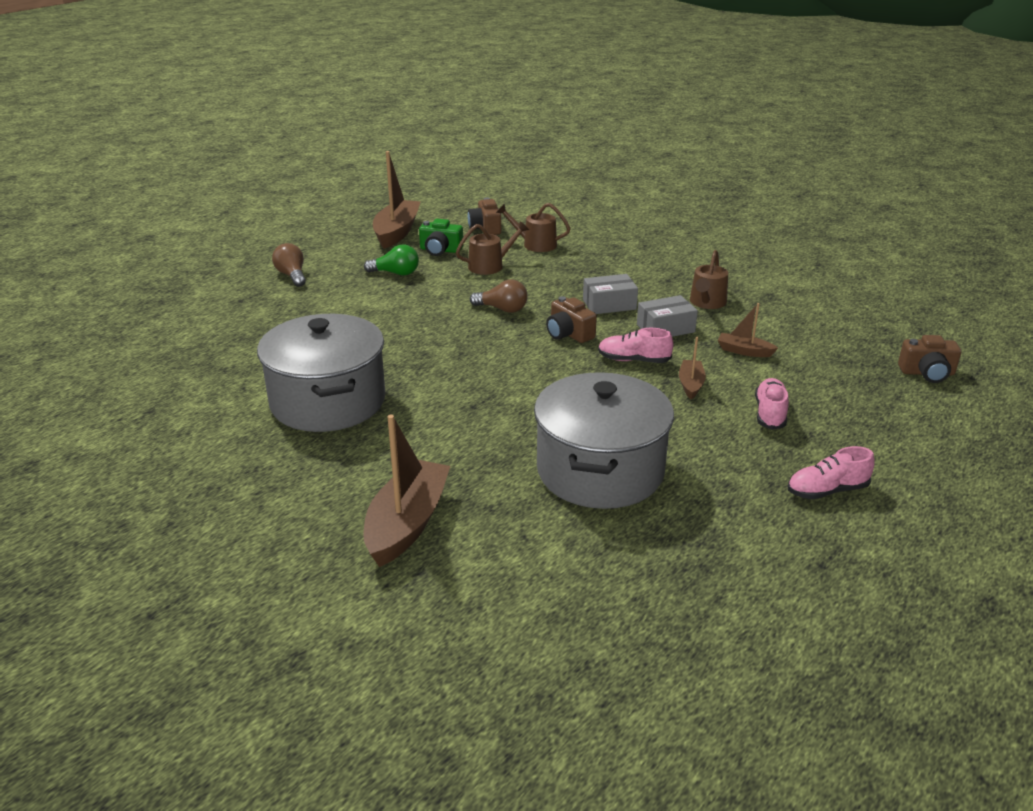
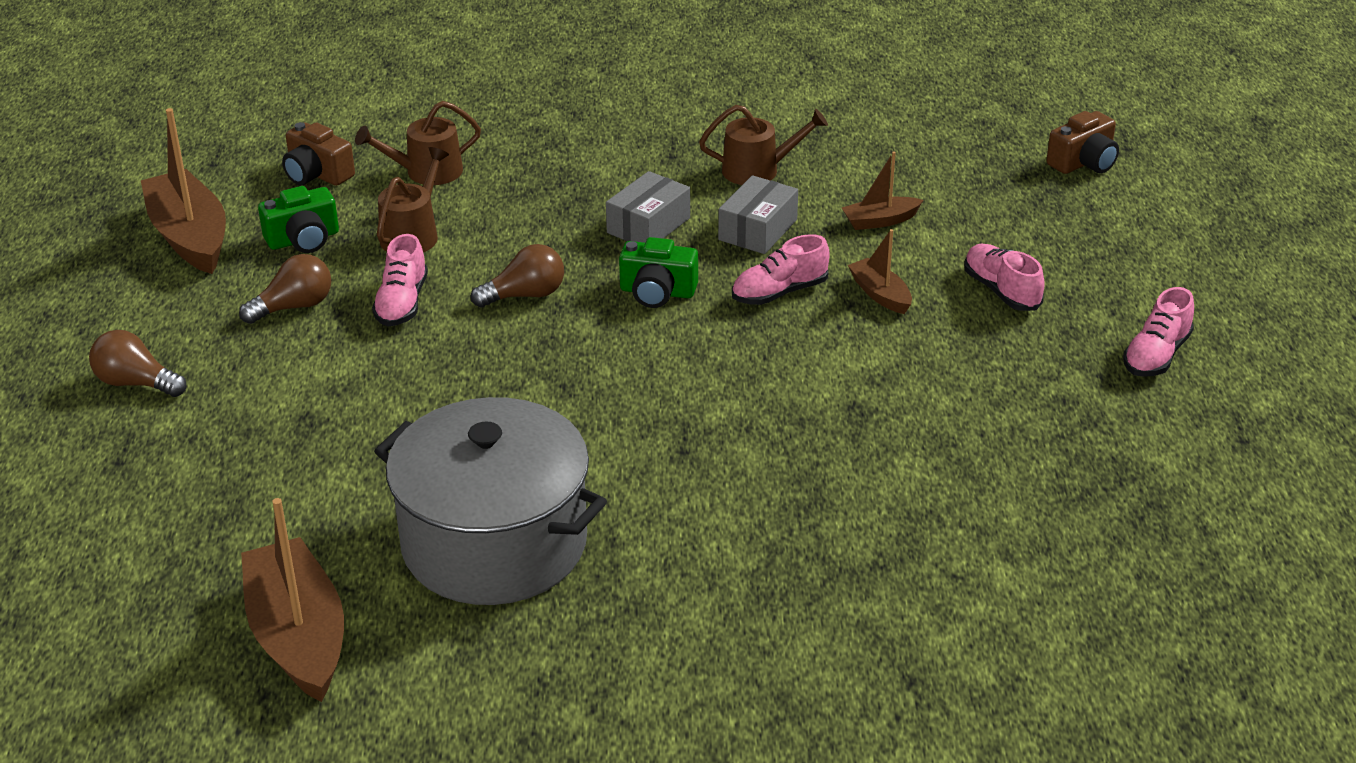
camera: 40 degrees left, 5 degrees up
(396, 273) = (294, 307): green light bulb -> brown light bulb
(407, 523) = (819, 637): brown boat -> brown boat (298, 636)
(442, 290) = (402, 303): none -> pink shoe
(569, 334) = (657, 292): brown camera -> green camera
(600, 471) = (928, 455): grey pot -> none
(707, 303) = (757, 170): brown watering can -> brown watering can turned 75 degrees counterclockwise

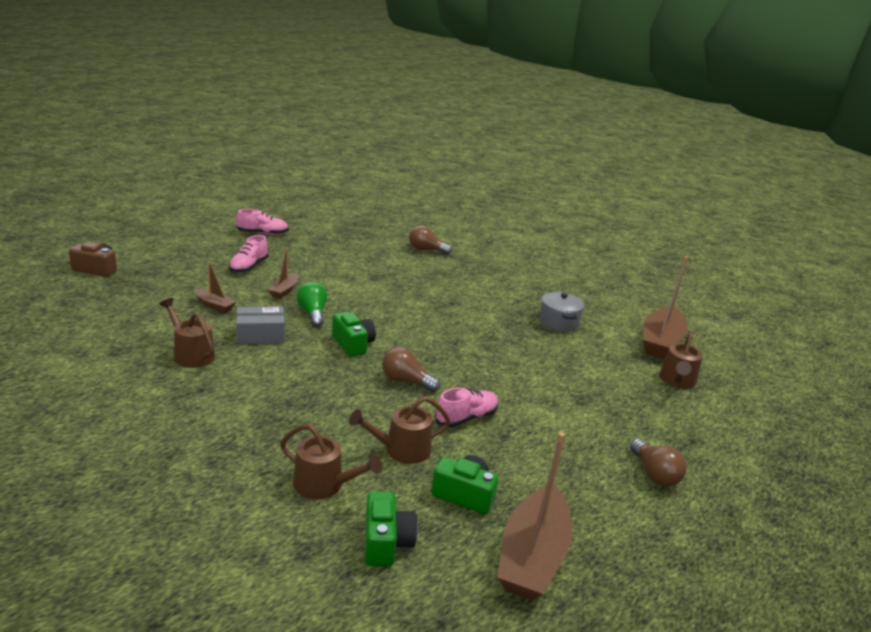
camera: 135 degrees left, 10 degrees down
(207, 557) = (677, 381): none -> brown watering can
(294, 307) = (523, 456): brown light bulb -> brown light bulb (426, 250)
(317, 174) = (386, 542): brown camera -> green camera
(494, 543) = (558, 322): grey pot -> grey pot, size x0.47
(648, 225) = (293, 369): grey box -> none
(779, 292) = (313, 313): pink shoe -> green light bulb

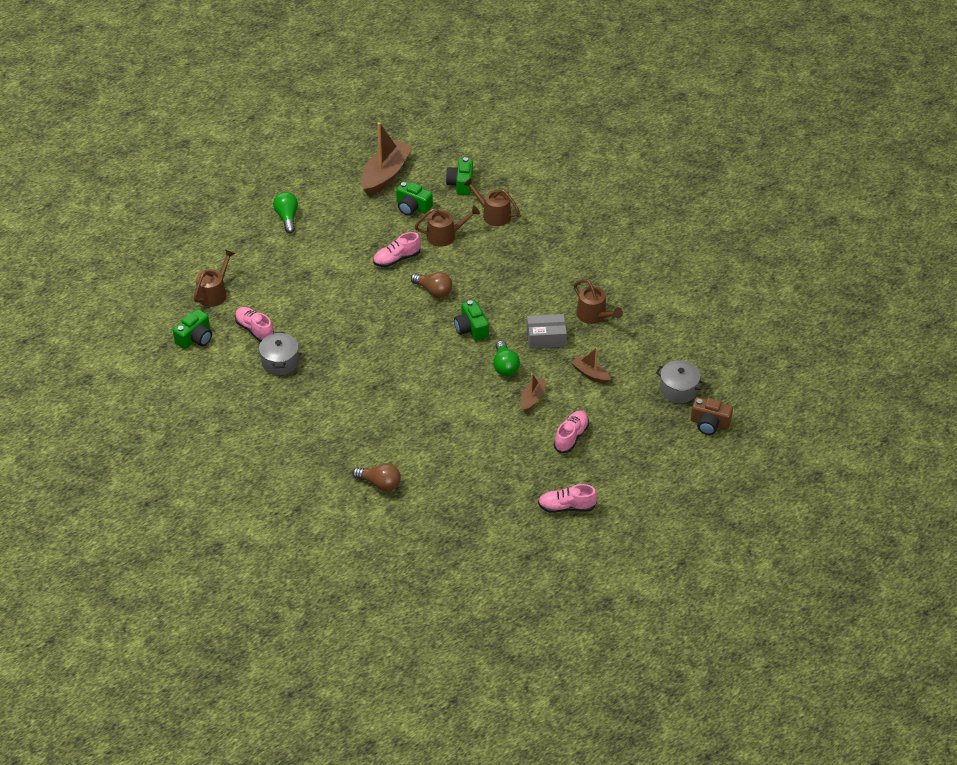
camera: 170 degrees left, 20 degrees up
(116, 292) = (678, 389): none -> grey pot
(603, 347) = (254, 330): none -> pink shoe
(654, 474) = (287, 217): brown light bulb -> green light bulb
(661, 342) = (195, 338): brown boat -> green camera

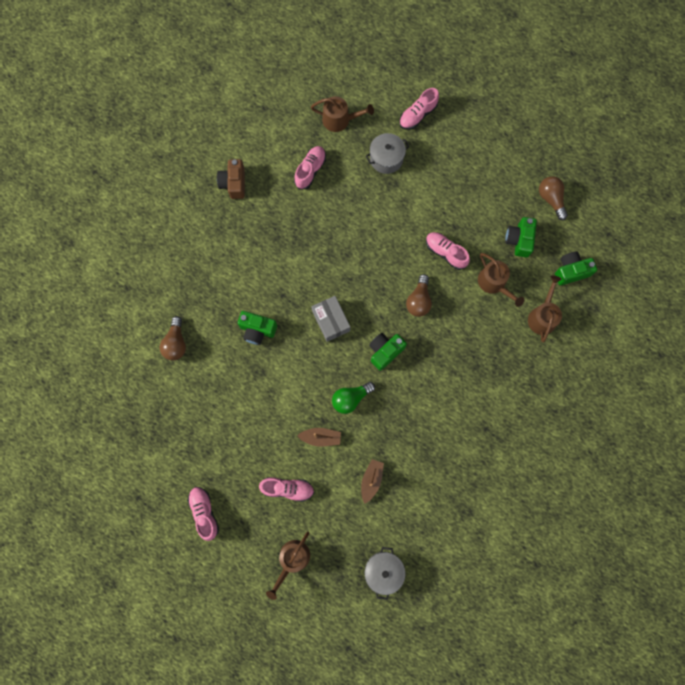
camera: 70 degrees right, 30 degrees up
(195, 338) = (282, 128): green camera -> green camera (257, 330)
(245, 236) = (418, 115): none -> pink shoe
(280, 362) = (281, 206): grey pot -> grey pot (386, 159)
(287, 217) = (456, 138): green light bulb -> none
(385, 175) = (551, 199): brown boat -> brown light bulb
(546, 337) = (401, 423): grey box -> grey box (331, 321)
(594, 315) = (448, 458): brown watering can -> brown watering can (292, 559)
(709, 424) = (351, 615): brown camera -> brown camera (234, 183)

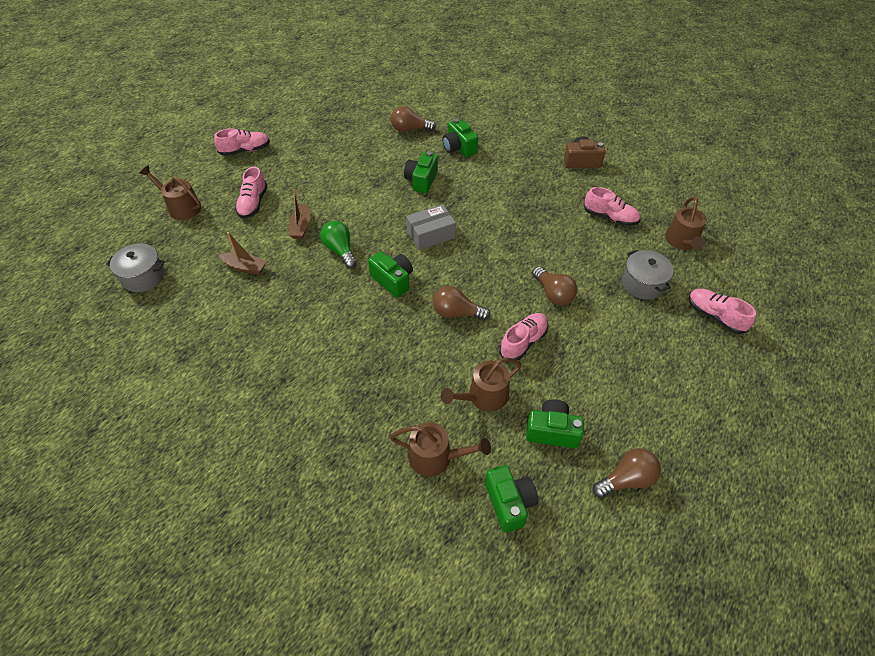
camera: 90 degrees right, 25 degrees down
(208, 294) = (459, 148): none -> green camera
(398, 226) = (553, 294): none -> brown light bulb

